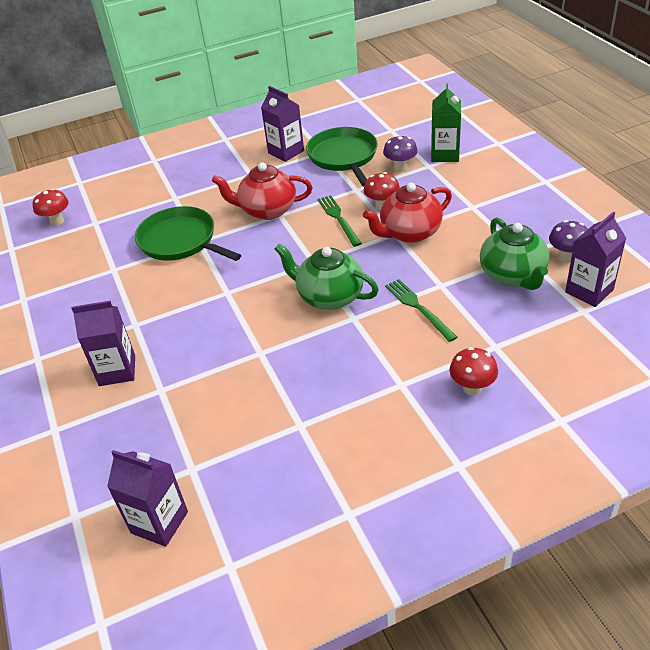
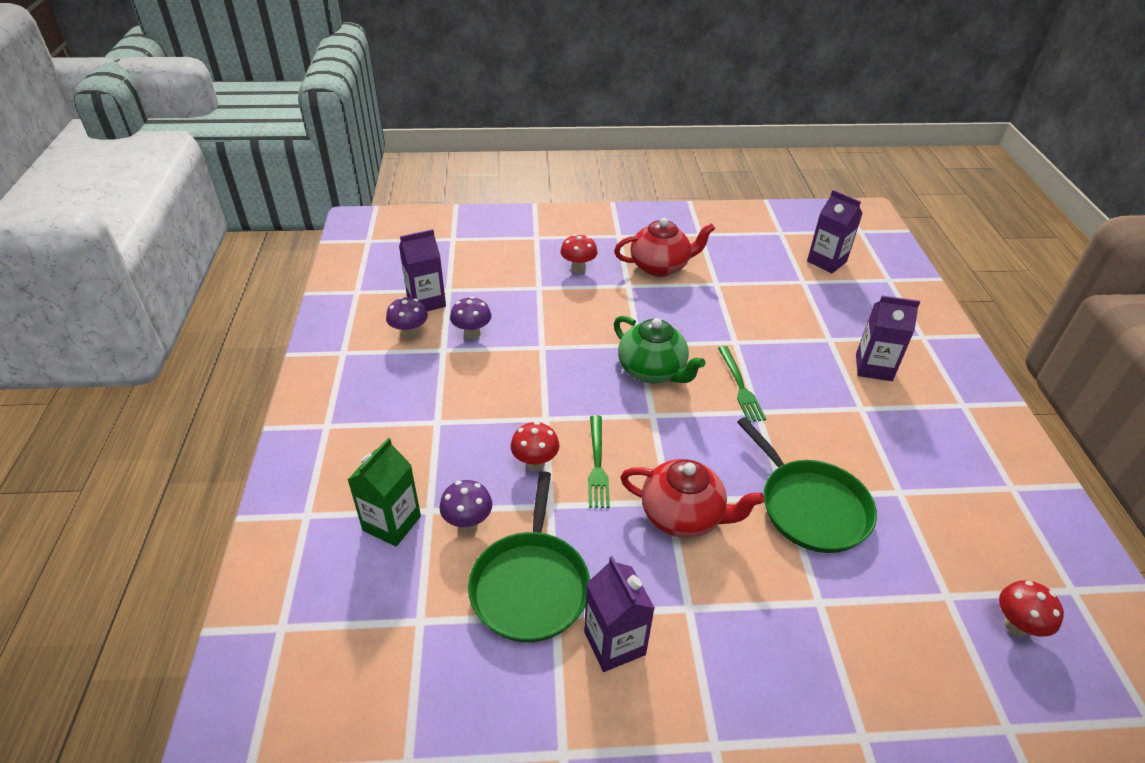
camera: 165 degrees left, 0 degrees up
(409, 233) = (530, 413): red teapot -> red teapot (660, 267)
(418, 308) = (576, 334): green fork -> green fork (740, 386)
(513, 275) = (472, 334): green teapot -> purple mushroom

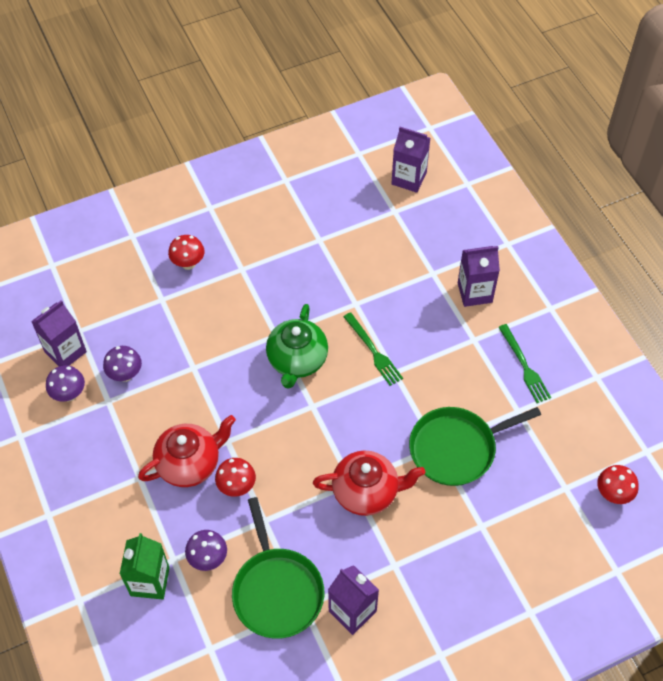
camera: 20 degrees left, 15 degrees up
(597, 464) = (286, 470): green fork -> green fork (524, 366)
(652, 371) = (297, 360): green teapot -> green teapot turned 75 degrees clockwise
(660, 267) = (263, 235): red teapot -> red teapot (190, 463)
(810, 506) = (456, 448): green pan -> green pan turned 120 degrees clockwise

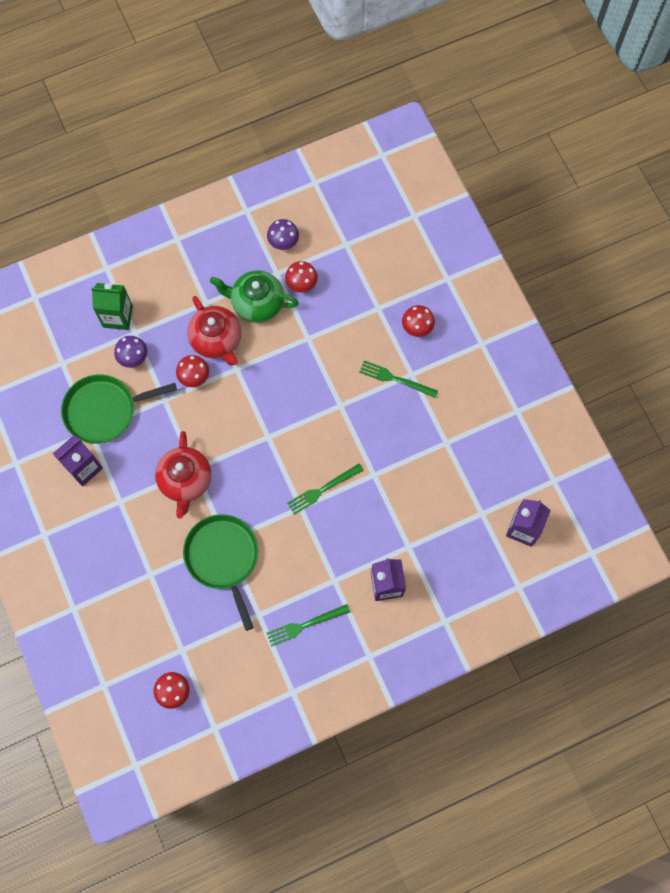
camera: 90 degrees right, 15 degrees up
(65, 352) = (324, 236): purple carton -> none
(125, 375) = (301, 284): purple mushroom -> red mushroom
(247, 283) = (395, 379): none -> green fork
(297, 360) = (313, 423): green teapot -> green teapot (257, 303)

